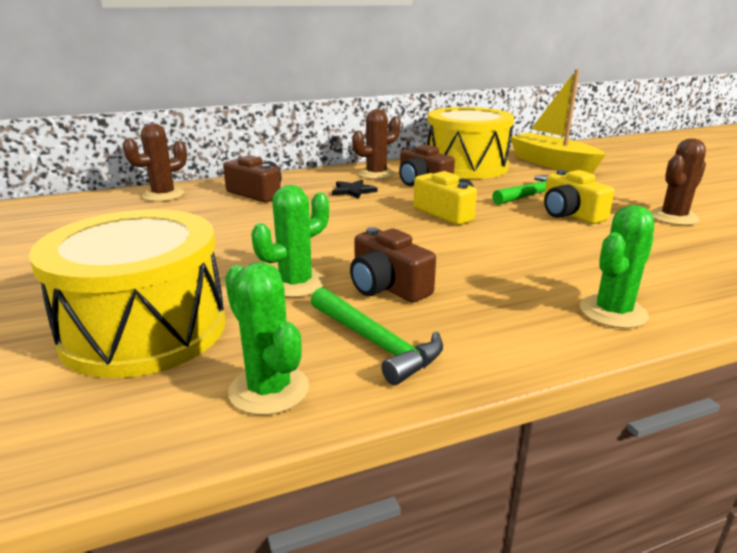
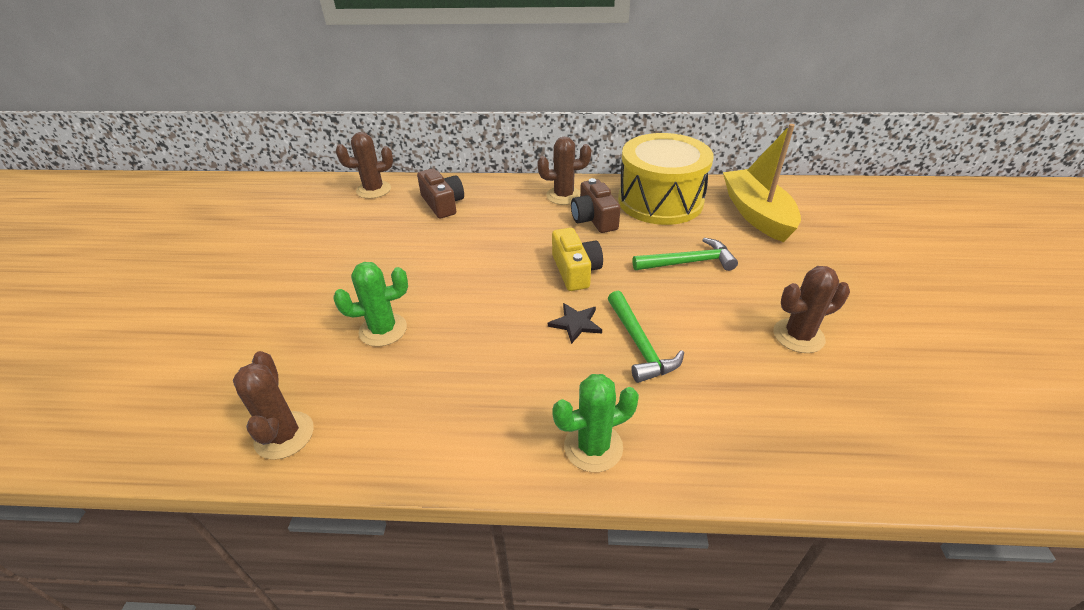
camera: 25 degrees right, 15 degrees up
(145, 330) = (257, 349): yellow drum -> none
(269, 390) = (284, 435): green cactus -> brown cactus
(353, 191) = (522, 217): black star -> black star (575, 323)
(376, 343) = (384, 415): green hammer -> green hammer (639, 344)
(387, 286) = (444, 354): brown camera -> none
(570, 214) = (692, 302): yellow camera -> none

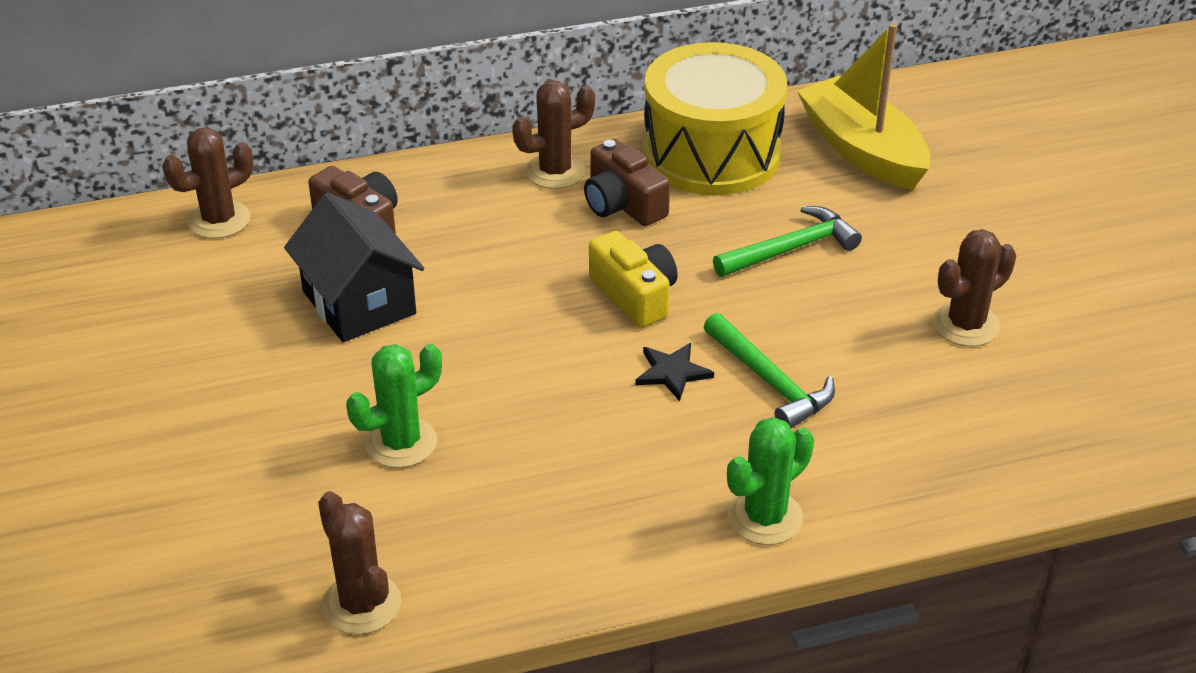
camera: 20 degrees left, 0 degrees up
(414, 244) = (359, 303): none -> black house

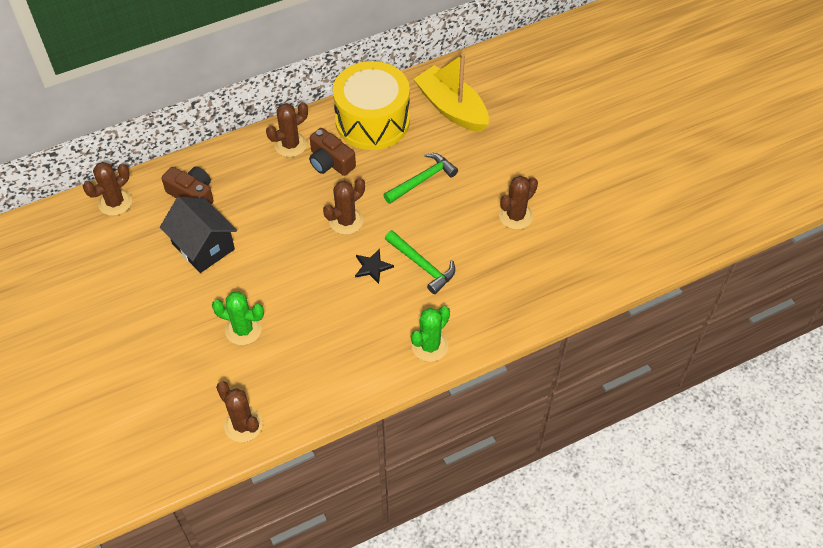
camera: 10 degrees left, 15 degrees up
(401, 443) = (243, 330): green cactus -> green cactus turned 60 degrees clockwise
(635, 295) = (346, 221): yellow camera -> brown cactus

